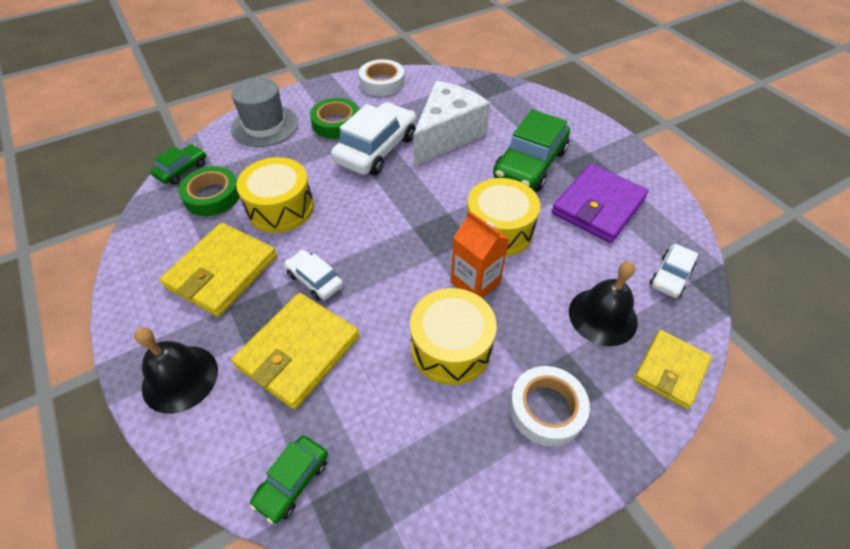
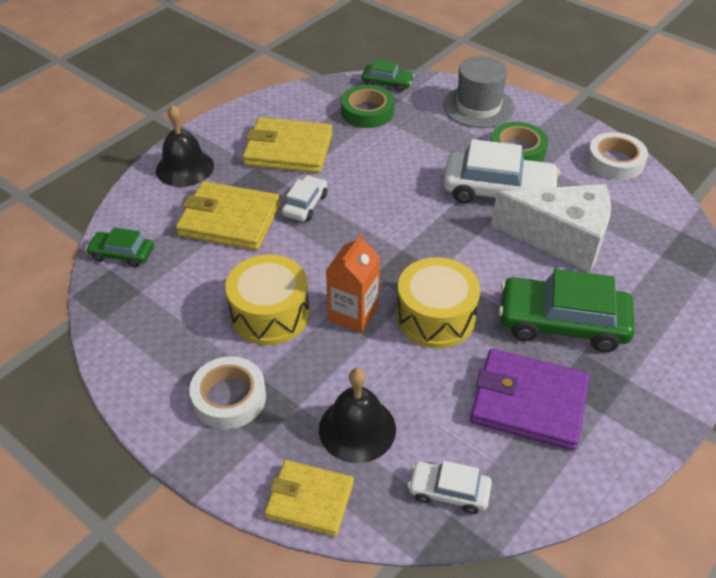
camera: 70 degrees right, 5 degrees down
(280, 208) = (376, 155): yellow drum -> none

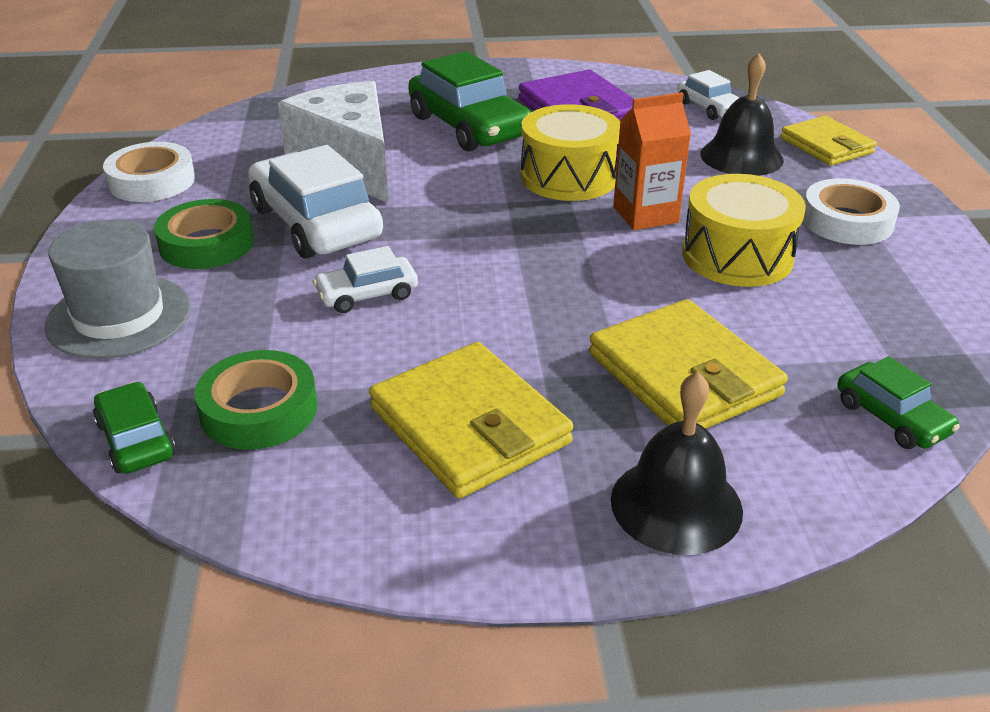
camera: 135 degrees left, 10 degrees down
(305, 205) = (555, 334): white car -> white car (367, 294)

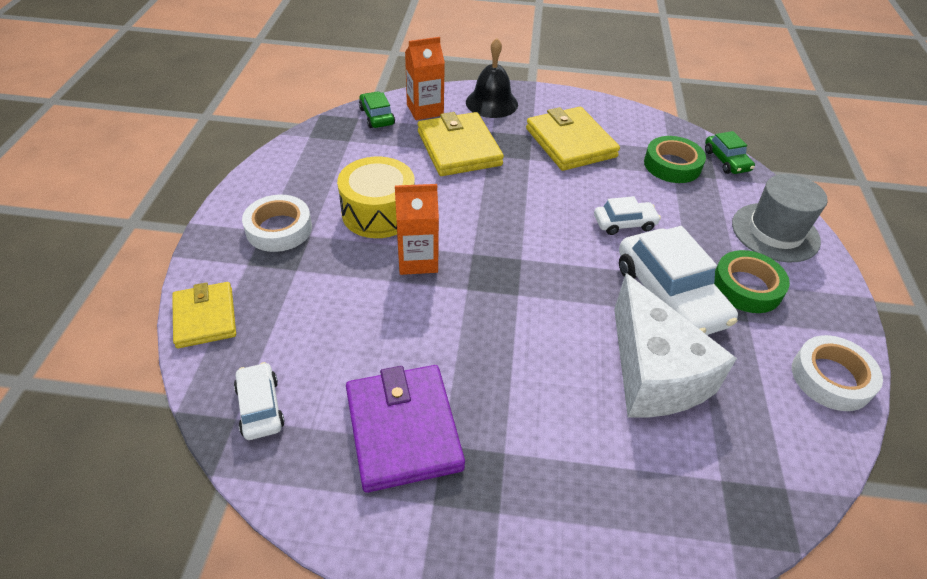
camera: 170 degrees left, 10 degrees up
(469, 126) = (531, 419): green car -> none
(569, 177) = (458, 315): yellow drum -> none
(741, 156) = (293, 316): black bell -> none
(810, 453) = (425, 110): none -> orange carton

